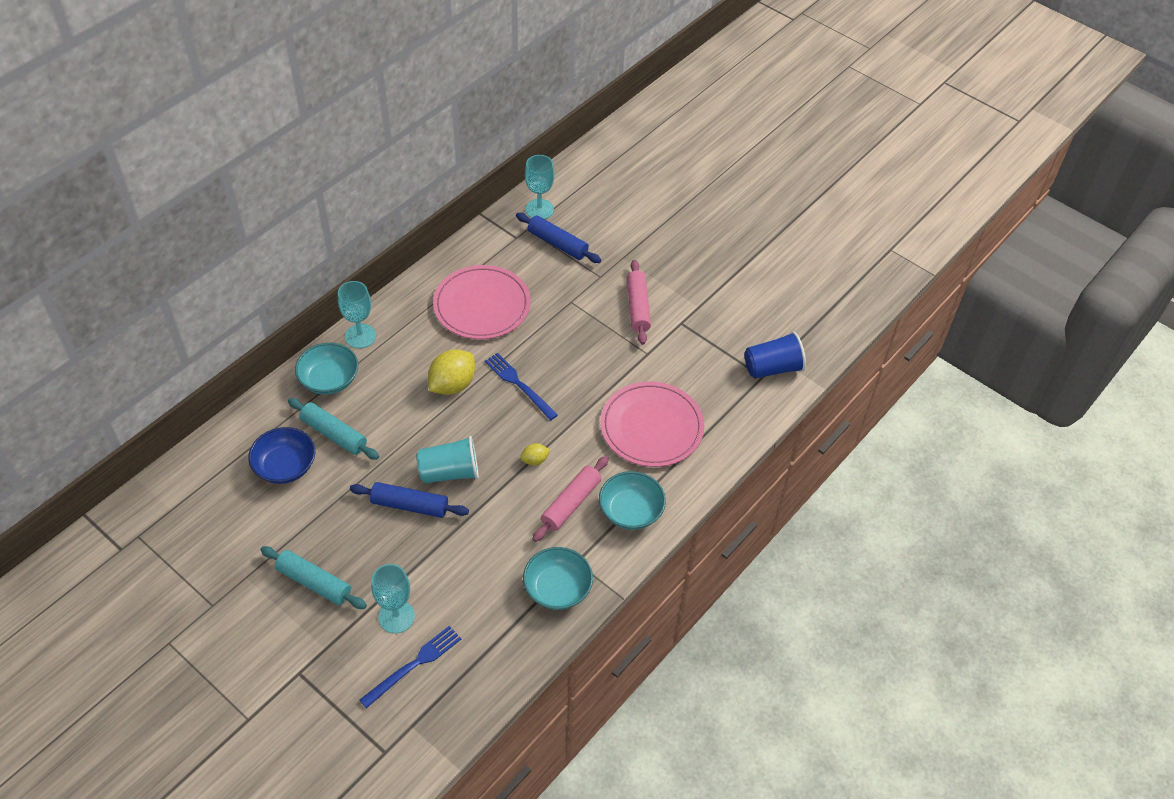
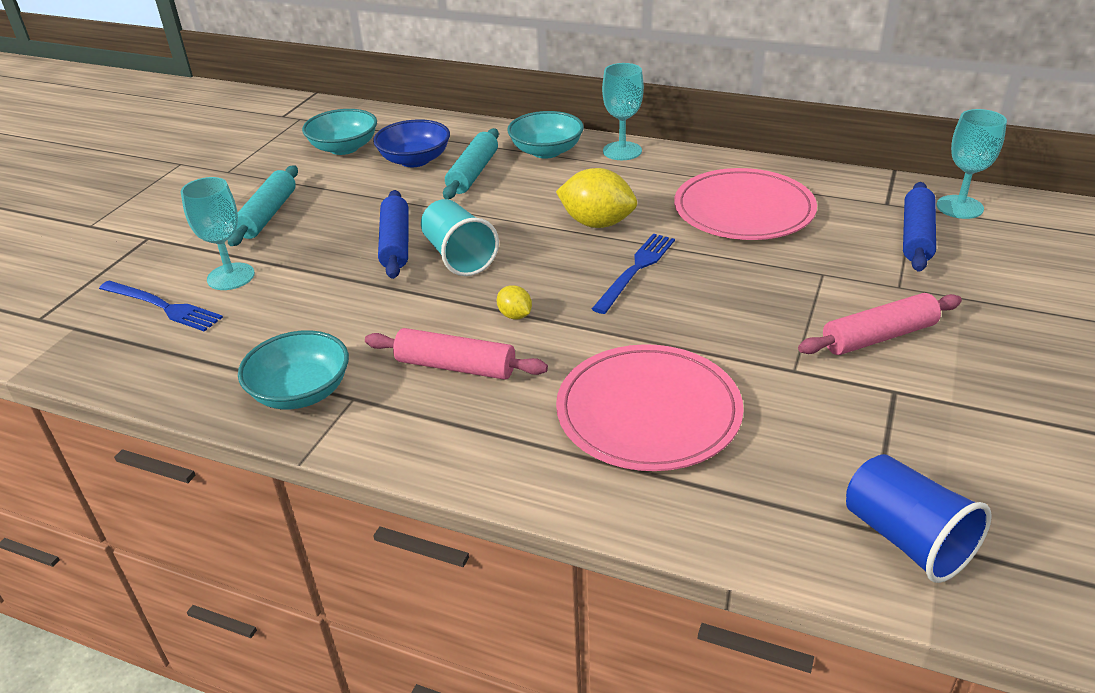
camera: 75 degrees right, 15 degrees down
(631, 511) = (468, 430): turquoise bowl -> turquoise bowl (344, 148)

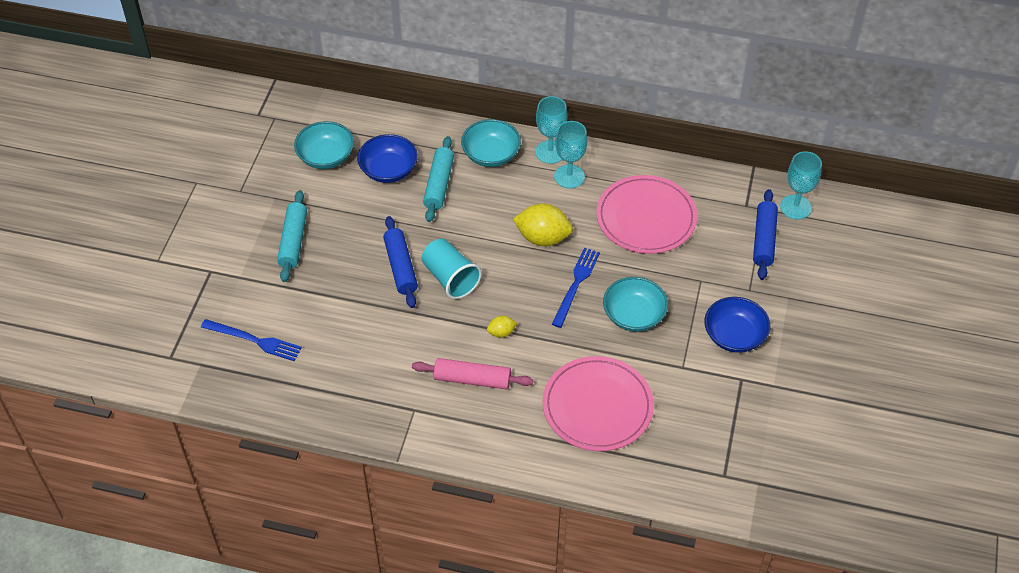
camera: 10 degrees left, 15 degrees up
(231, 277) = (291, 308): turquoise goblet -> turquoise goblet (569, 176)
(301, 392) = (379, 407): turquoise bowl -> turquoise bowl (634, 315)
(515, 315) = (501, 332): yellow lemon -> yellow lemon turned 60 degrees counterclockwise
(878, 337) = (734, 336): pink rolling pin -> blue bowl
(906, 539) = (741, 481): blue cup -> none

